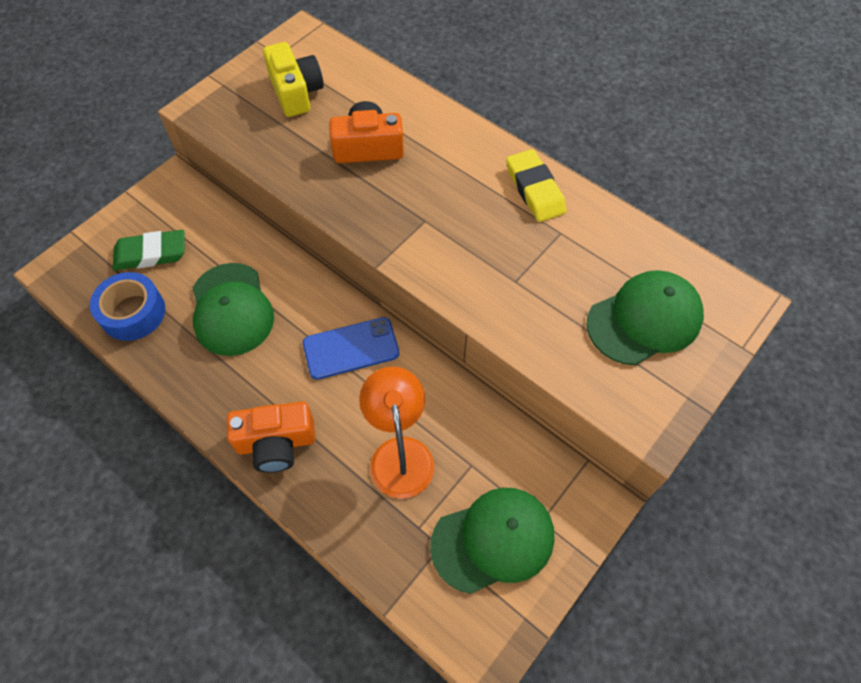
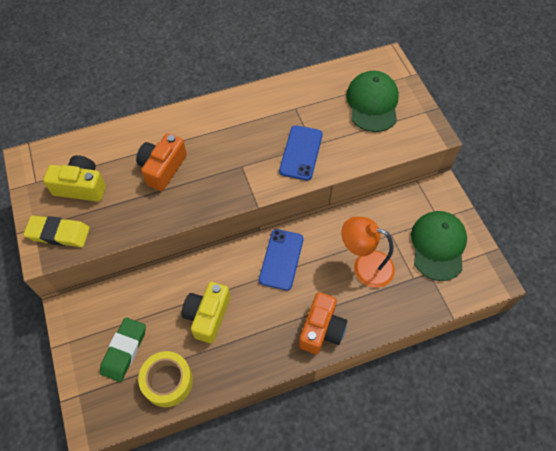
camera: 60 degrees left, 0 degrees up
(133, 313) = (167, 381): blue tape -> yellow tape
(231, 309) = (207, 316): green cap -> yellow camera
(492, 273) = (301, 153): none -> blue phone
(534, 189) = (258, 104): yellow eraser -> yellow eraser (58, 233)

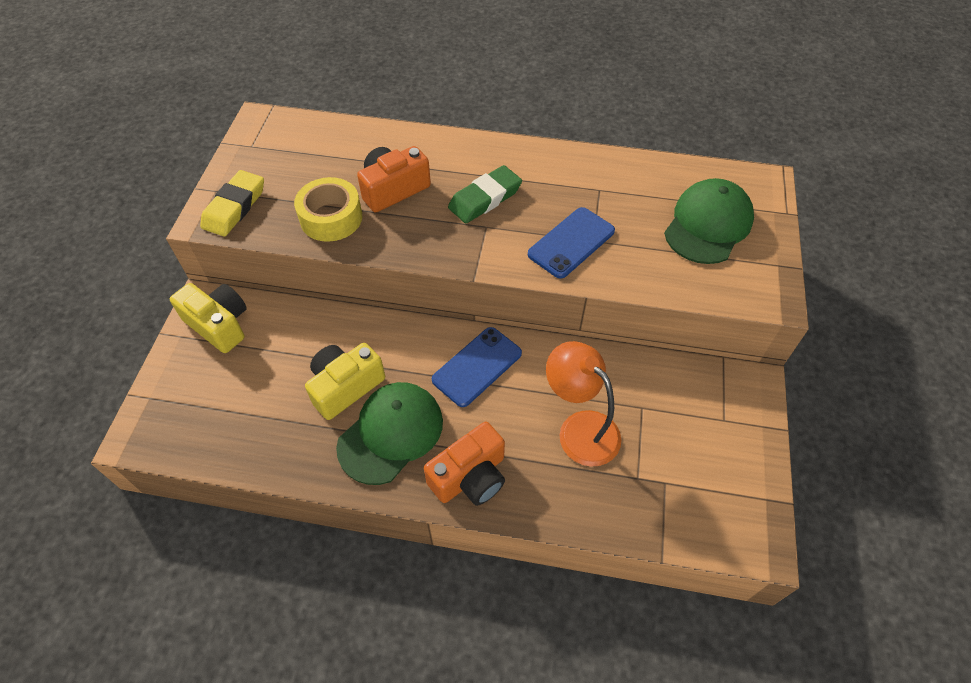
camera: 30 degrees right, 5 degrees down
(58, 233) = (234, 207): yellow eraser -> yellow eraser turned 75 degrees clockwise
(81, 187) = (293, 170): yellow camera -> yellow camera (219, 325)
(124, 350) = (229, 376): green eraser -> green eraser (485, 198)
(167, 381) = (249, 436): yellow tape -> yellow tape (331, 218)
(438, 246) = (701, 454): green cap -> green cap (391, 433)

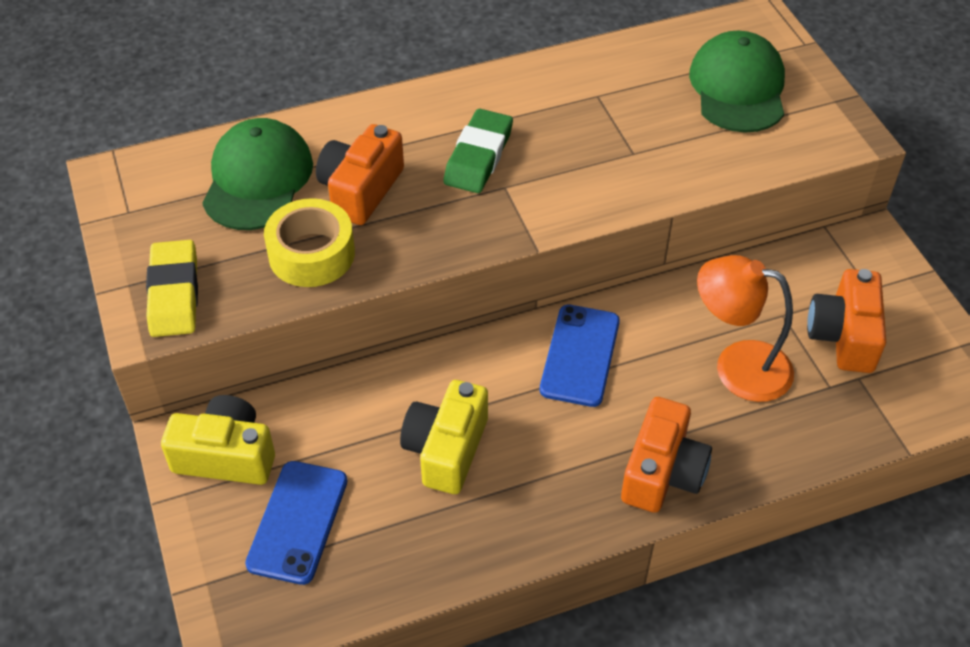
camera: 30 degrees left, 5 degrees down
(391, 433) = (540, 472): green cap -> green cap (258, 179)
(571, 243) = (612, 165): blue phone -> blue phone (297, 522)
(676, 445) = (843, 336): none -> orange camera

